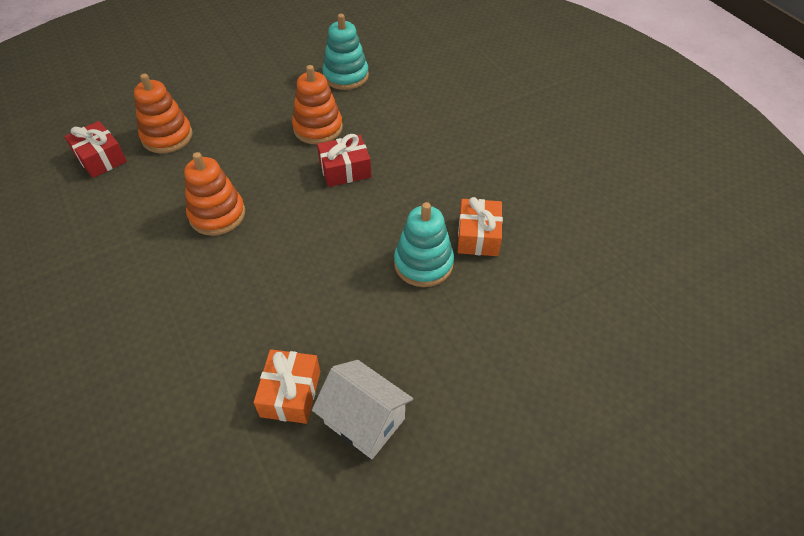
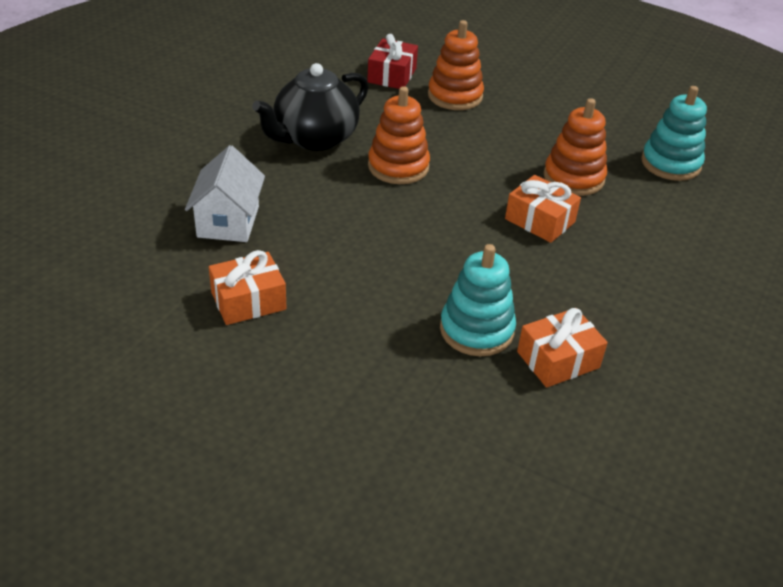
camera: 55 degrees right, 10 degrees down
(130, 250) = (314, 138): none -> black teapot
(345, 170) = (540, 220): red gift -> orange gift
(364, 421) = (256, 363): white house -> white house (228, 221)

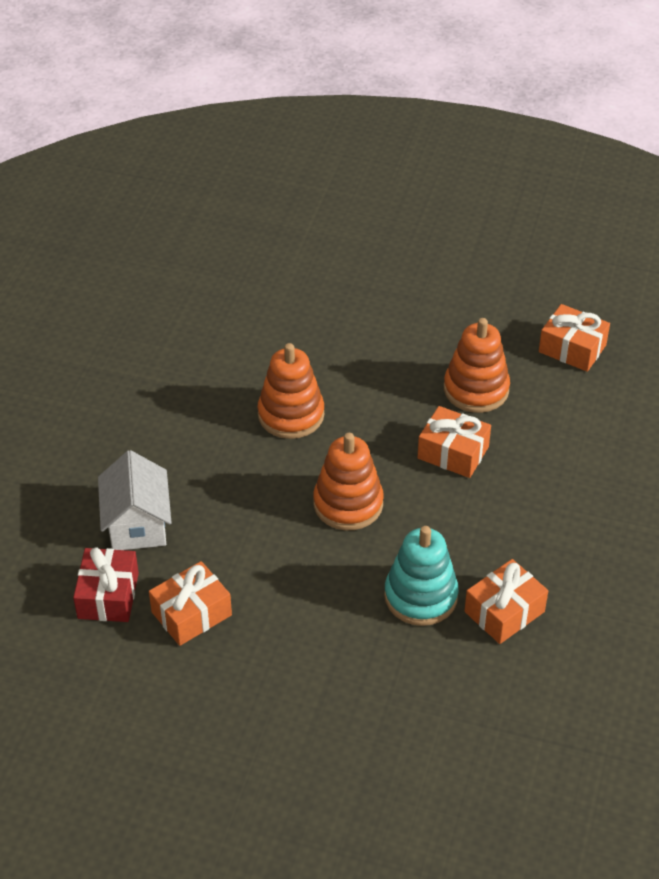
camera: 10 degrees left, 5 degrees up
(314, 138) = (190, 396): black teapot -> none
(392, 75) = (248, 288): red gift -> red gift (108, 595)
(455, 96) = (325, 303): orange stacking toy -> orange stacking toy (348, 504)
(670, 163) = (572, 348): turquoise stacking toy -> orange gift

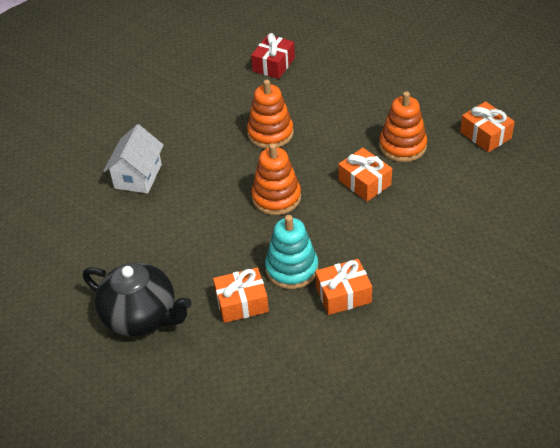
camera: 25 degrees right, 0 degrees up
(108, 595) = (96, 214): red gift -> red gift (273, 64)
(191, 613) = (139, 239): orange gift -> orange gift (242, 303)
(255, 720) = (141, 316): none -> black teapot

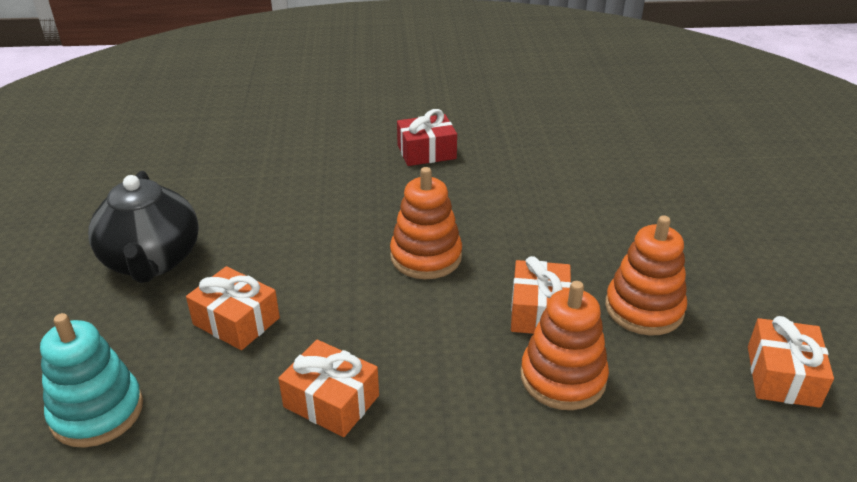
camera: 45 degrees right, 10 degrees down
(138, 176) = (344, 156): white house -> none
(270, 133) = (514, 200): orange stacking toy -> orange stacking toy (563, 378)
(273, 64) = (613, 148): red gift -> red gift (426, 152)
(292, 269) = (329, 331): turquoise stacking toy -> turquoise stacking toy (97, 412)

